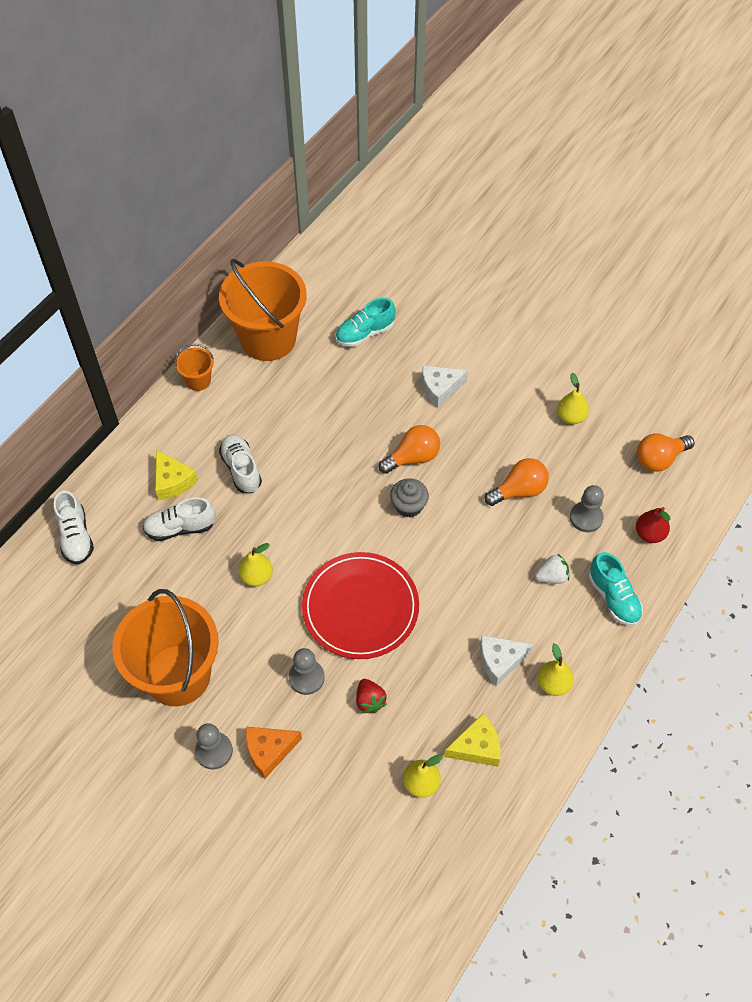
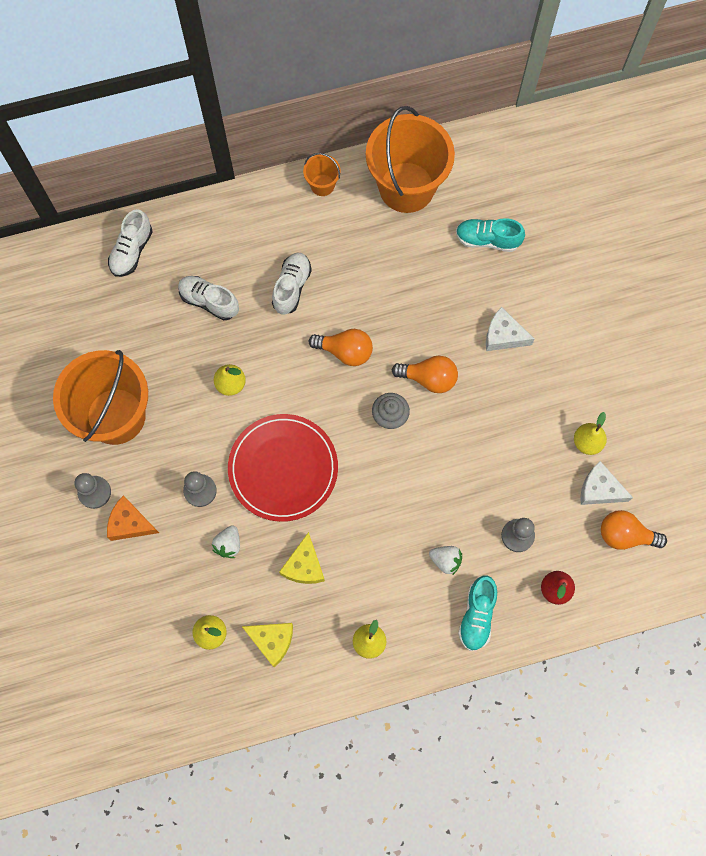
camera: 40 degrees right, 15 degrees up
(173, 481) = (234, 258): yellow cheese -> yellow cheese (304, 566)
(370, 701) = (228, 544): red strawberry -> white strawberry
(500, 661) = (346, 593): white cheese -> white cheese (599, 489)
(519, 490) = (486, 471): orange light bulb -> orange light bulb (345, 351)

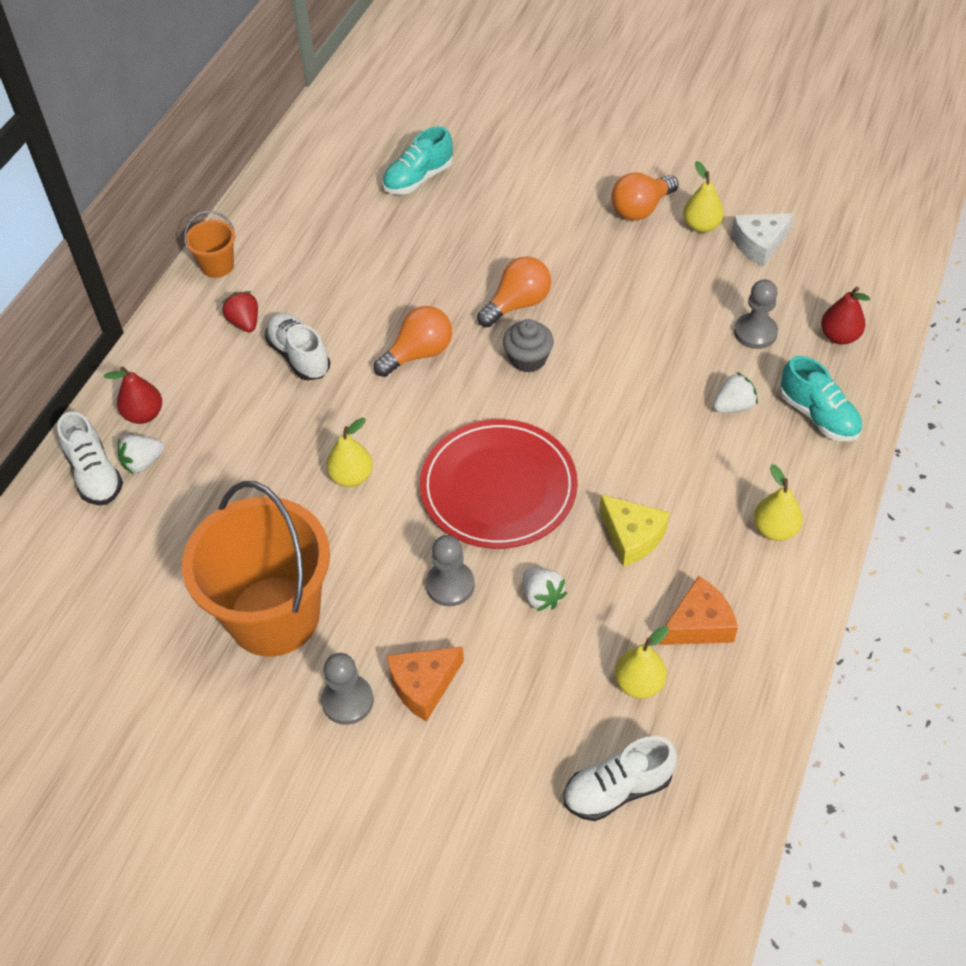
camera: 50 degrees left, 20 degrees down
(157, 268) = (143, 463): none -> white strawberry
(188, 240) = (144, 414): none -> red pear
(209, 301) = (234, 438): white shoe -> white shoe (617, 789)
(272, 641) = (699, 624): yellow cheese -> orange cheese
(292, 237) = (244, 322): none -> red strawberry
(406, 187) = (296, 205): orange bucket -> none
(503, 336) = (530, 223): white cheese -> none
(625, 535) = (823, 252): orange light bulb -> orange light bulb (641, 209)

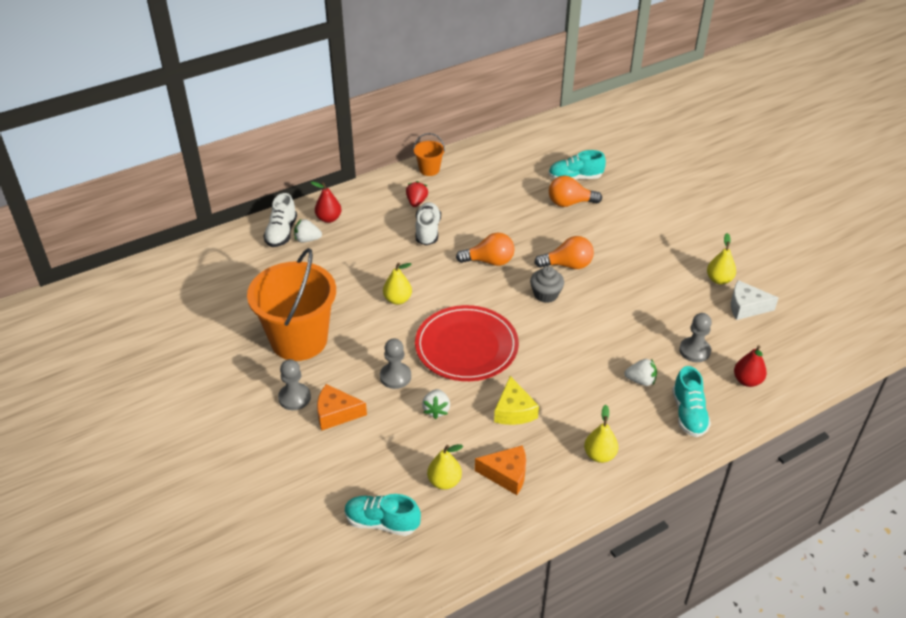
camera: 35 degrees right, 10 degrees down
(617, 789) = (382, 522): white shoe -> turquoise shoe
(641, 209) = (690, 253): orange light bulb -> orange light bulb (570, 203)

